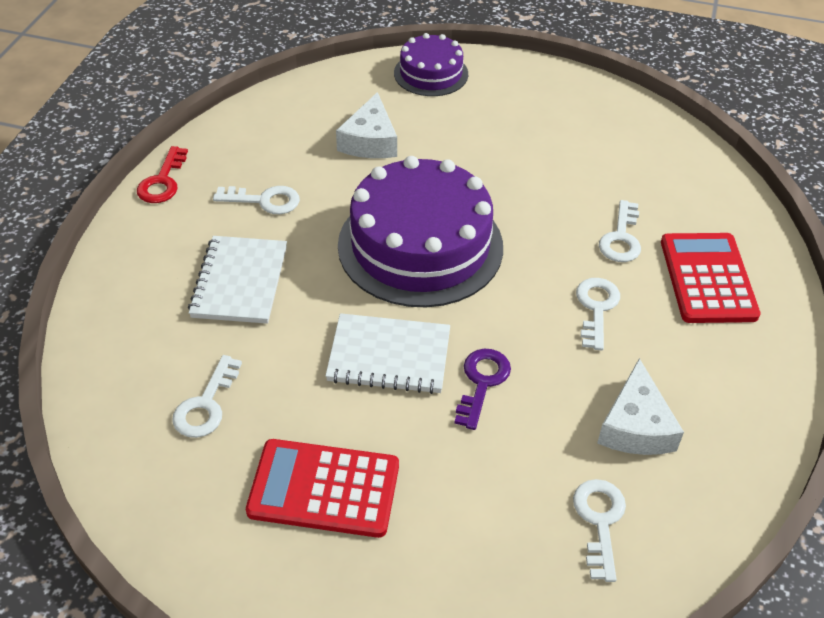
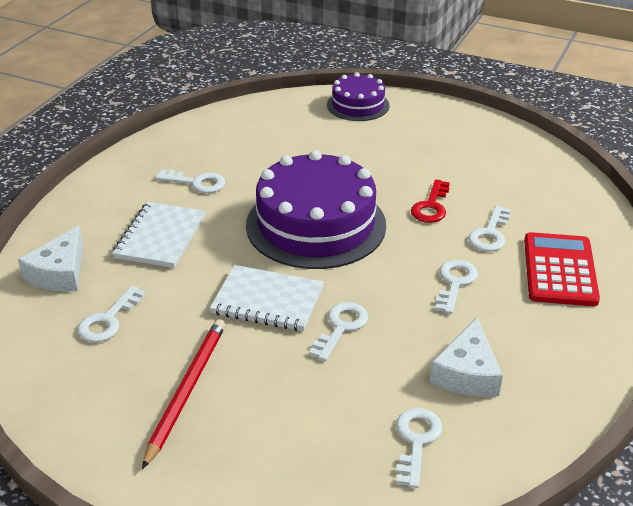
camera: 10 degrees right, 10 degrees down
(162, 181) = (119, 163): red key -> red key (431, 206)
(324, 489) = (187, 390): red calculator -> red pencil
(370, 141) = (294, 148): white cheese -> white cheese (60, 273)
(482, 382) = (341, 327): purple key -> white key

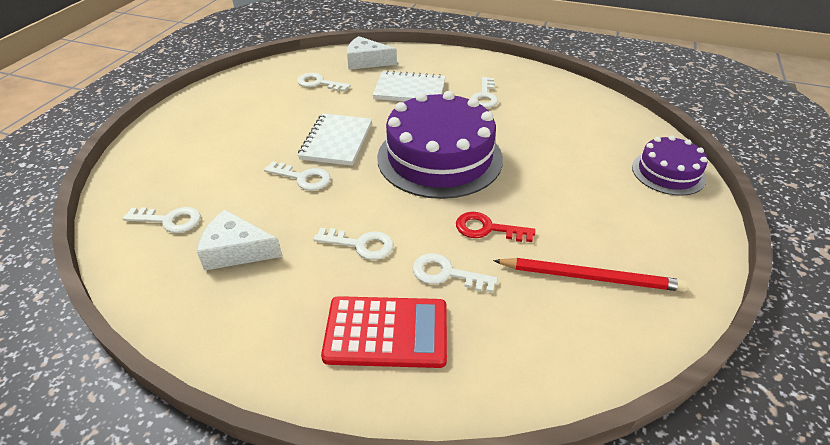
camera: 85 degrees right, 5 degrees up
(187, 390) = (248, 118): red pencil -> red pencil (590, 277)

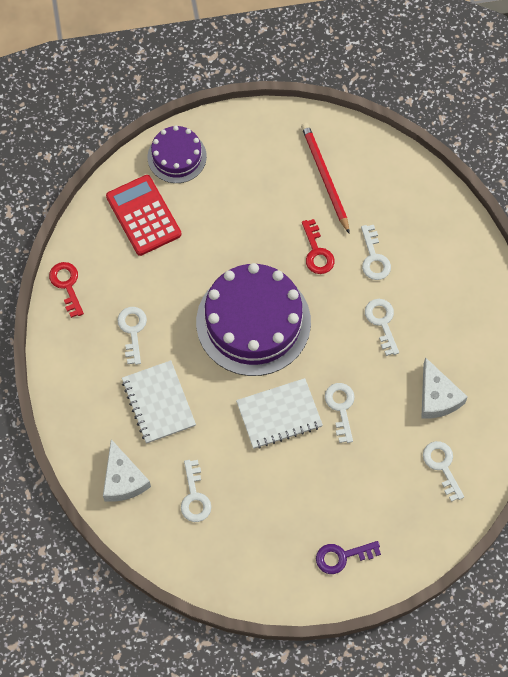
camera: 120 degrees left, 25 degrees up
(184, 130) = (342, 556): none -> purple key
(386, 332) = (438, 268): red calculator -> red calculator (143, 215)
(484, 96) = (132, 331): white key -> white key turned 75 degrees counterclockwise
(550, 80) = (67, 285): none -> red key

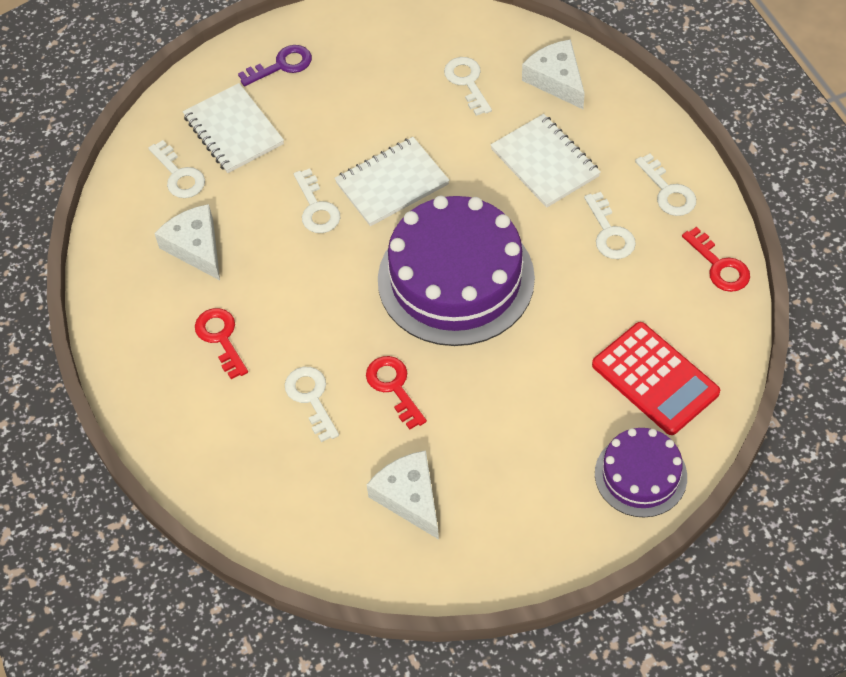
camera: 170 degrees right, 10 degrees down
(324, 177) = (409, 497): red pencil -> white cheese
(382, 322) = (283, 317): white key -> white key (668, 191)
(393, 499) = (233, 130): none -> white notebook
(429, 317) = (221, 338): none -> red key

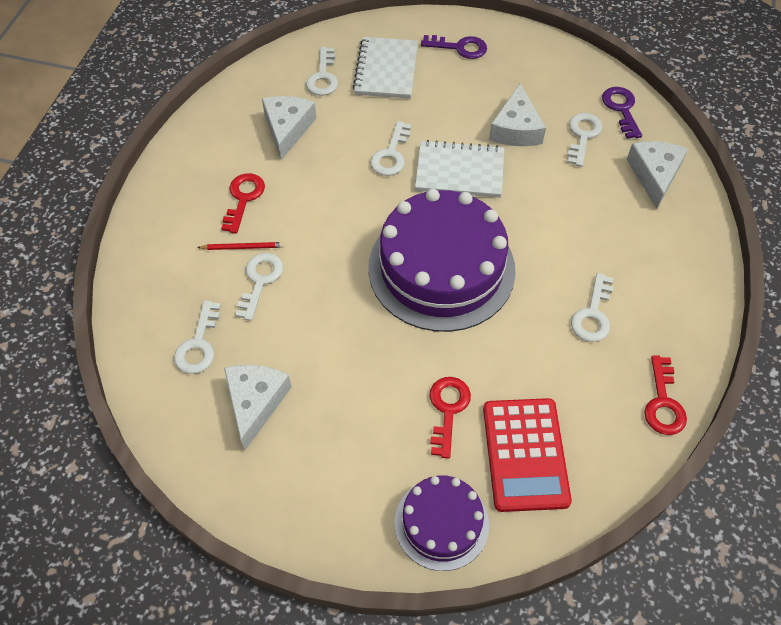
camera: 35 degrees right, 0 degrees up
(265, 381) = (243, 247): none -> red pencil
(394, 387) = (323, 314): red key -> red key (448, 410)
(404, 112) = (516, 129): none -> white cheese
(478, 36) = (621, 109): none -> purple key
(545, 163) = (589, 229): white notebook -> none
(668, 191) = (671, 314): white key -> white key (198, 344)

